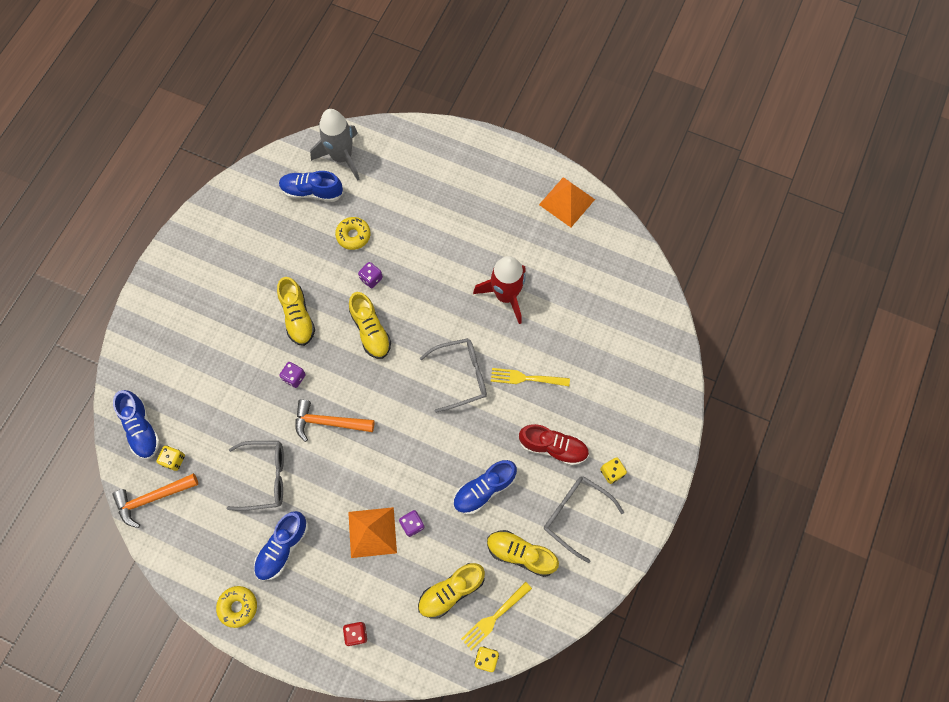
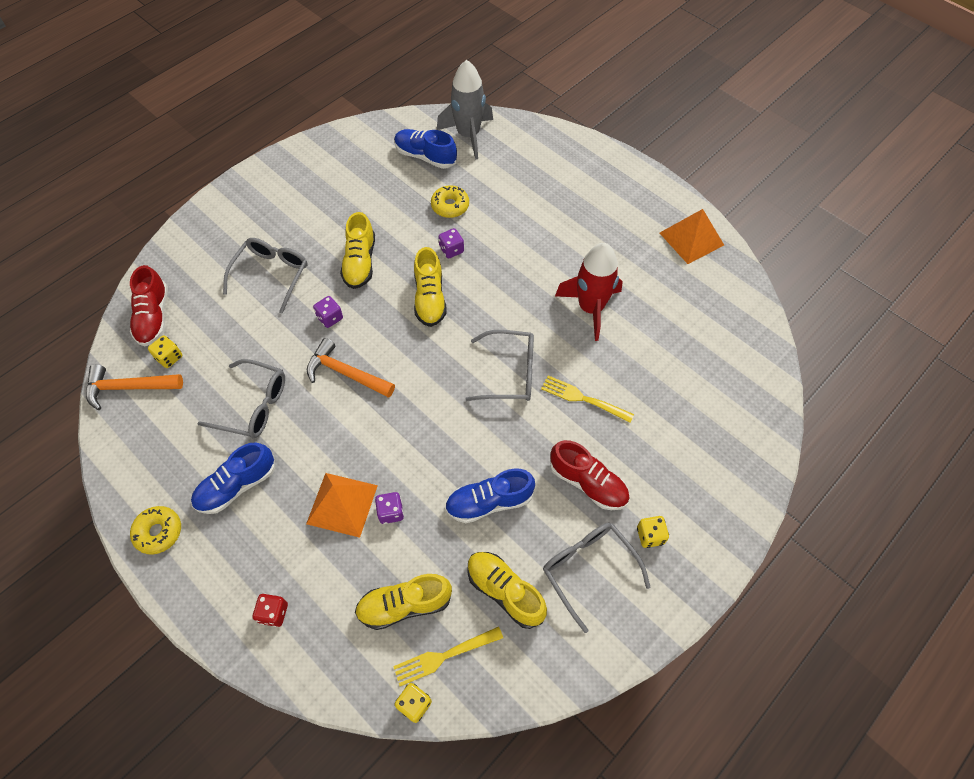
camera: 20 degrees right, 10 degrees down
(142, 428) = (154, 317): blue shoe -> red shoe
(226, 354) = (271, 275): none -> grey glasses

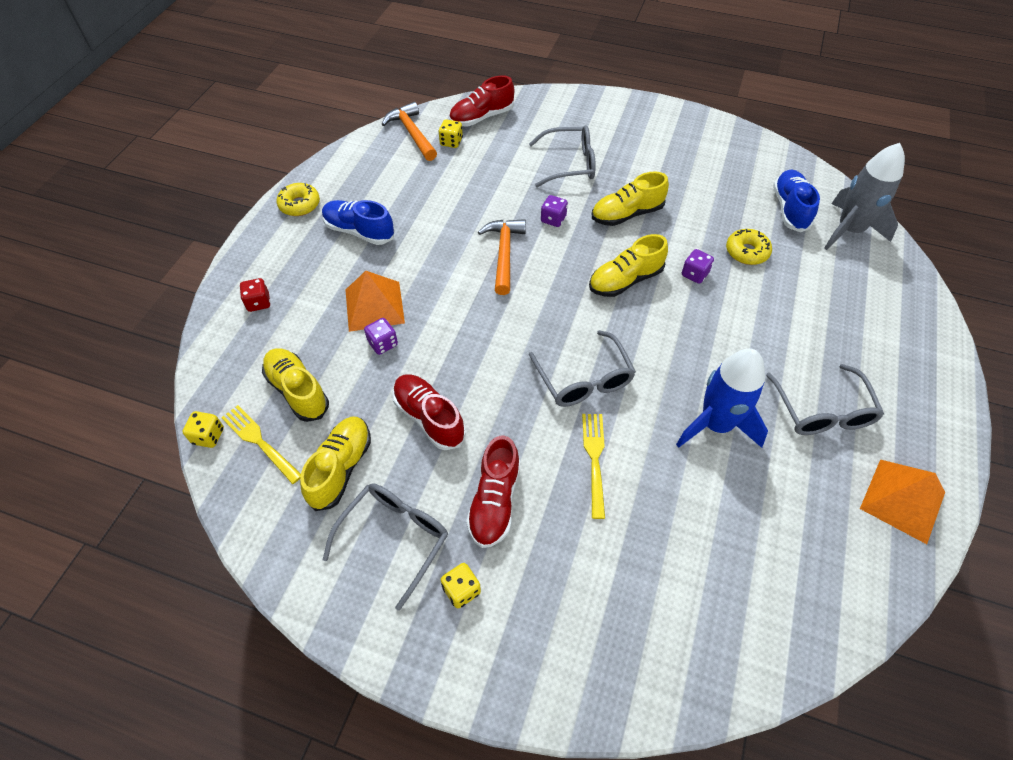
camera: 65 degrees right, 5 degrees down
(254, 406) = (437, 209): grey glasses -> grey glasses (822, 411)
(489, 502) = (429, 418): blue shoe -> red shoe
(590, 308) = (715, 424): red rocket -> blue rocket

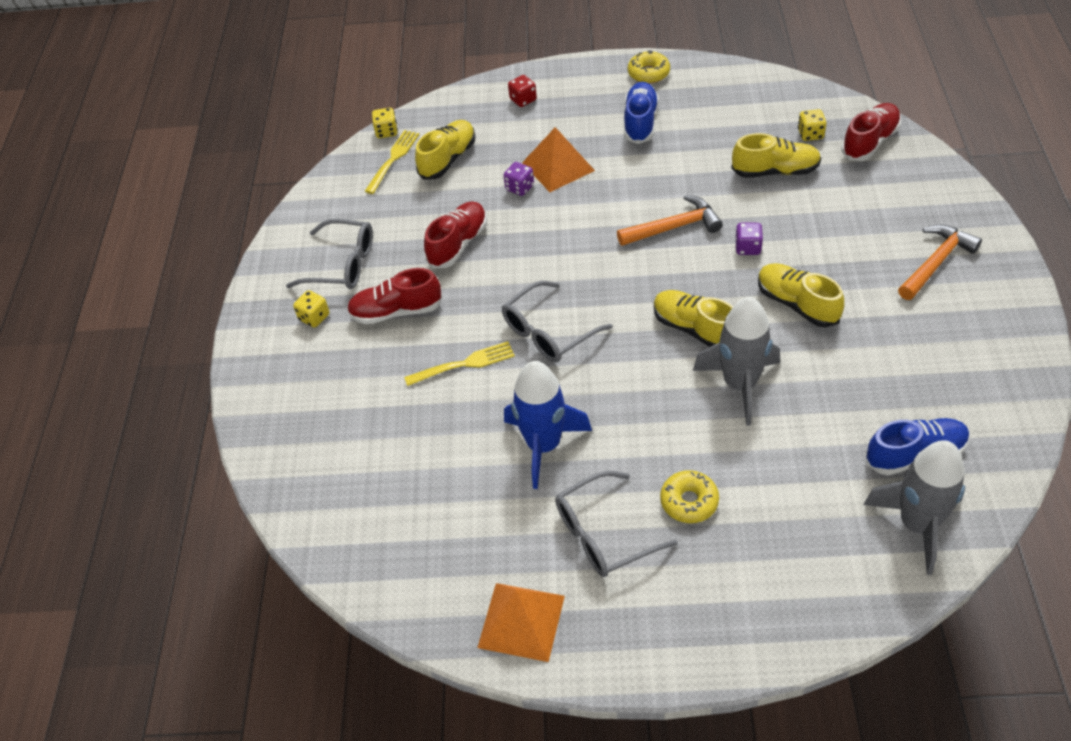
camera: 75 degrees right, 5 degrees down
(341, 468) = (389, 212): yellow shoe -> yellow shoe (775, 171)
(411, 133) = (802, 102): orange hammer -> orange hammer (936, 262)
(482, 117) = (870, 142): red shoe -> red shoe turned 90 degrees clockwise
(570, 164) = (846, 234): grey glasses -> none
(694, 274) = (740, 384): purple dice -> grey rocket
(746, 252) = (807, 425): yellow donut -> yellow donut (689, 501)

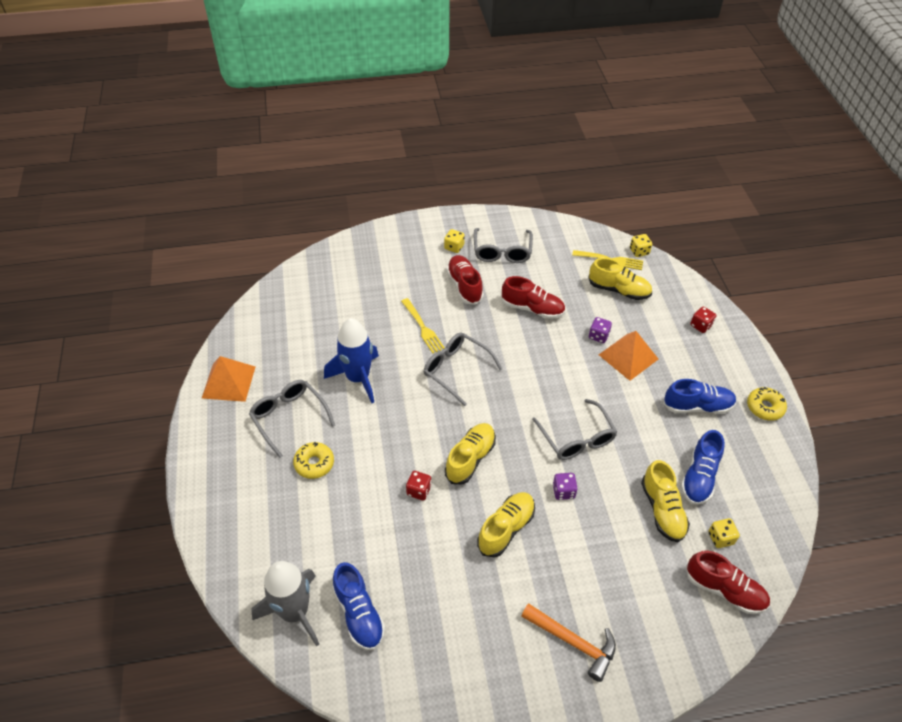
camera: 75 degrees right, 0 degrees up
(674, 227) = (577, 438): orange hammer -> grey glasses
(734, 136) = (699, 477): none -> blue shoe
(740, 384) = (419, 491): grey rocket -> red dice

